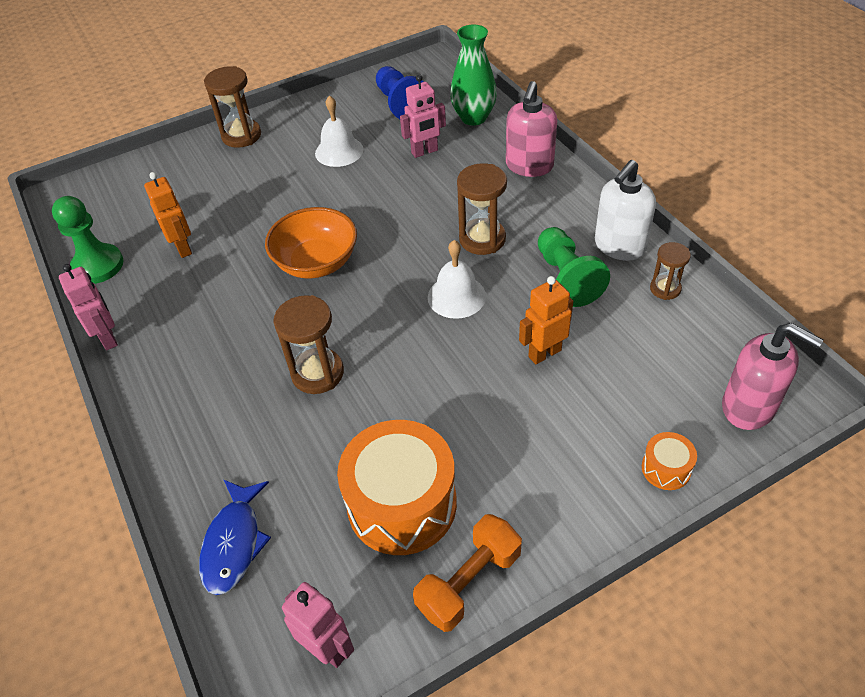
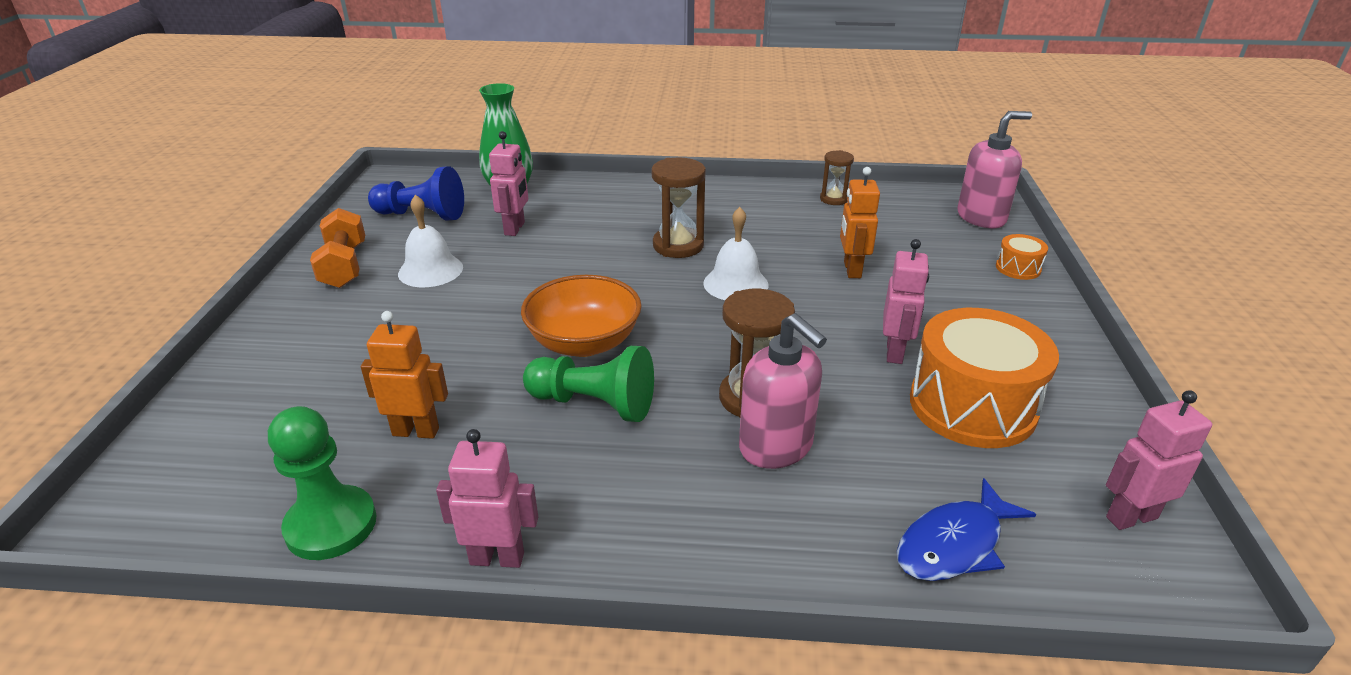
camera: 60 degrees left, 15 degrees down
(234, 543) = (954, 544): blue fish -> blue fish turned 105 degrees clockwise
(241, 136) = (284, 320): brown hourglass -> none
(439, 429) = (895, 352): none -> pink robot
(469, 582) = (1086, 400): orange dumbbell -> orange dumbbell (344, 266)
(529, 166) = (616, 193): pink soap dispenser -> pink soap dispenser (776, 447)
(566, 278) = (775, 229): green pawn -> green pawn (594, 404)
(619, 246) = (766, 197): white soap dispenser -> none

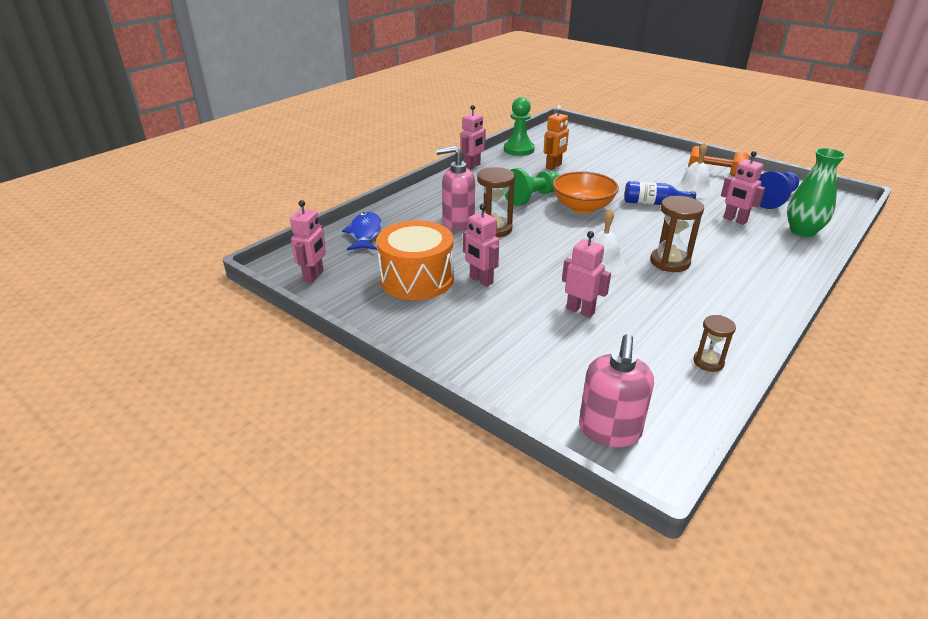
camera: 125 degrees right, 0 degrees up
(511, 290) = (653, 203): none -> blue bottle
(851, 270) = (580, 310): orange robot -> pink robot
(1018, 268) = (511, 388): orange drum -> none

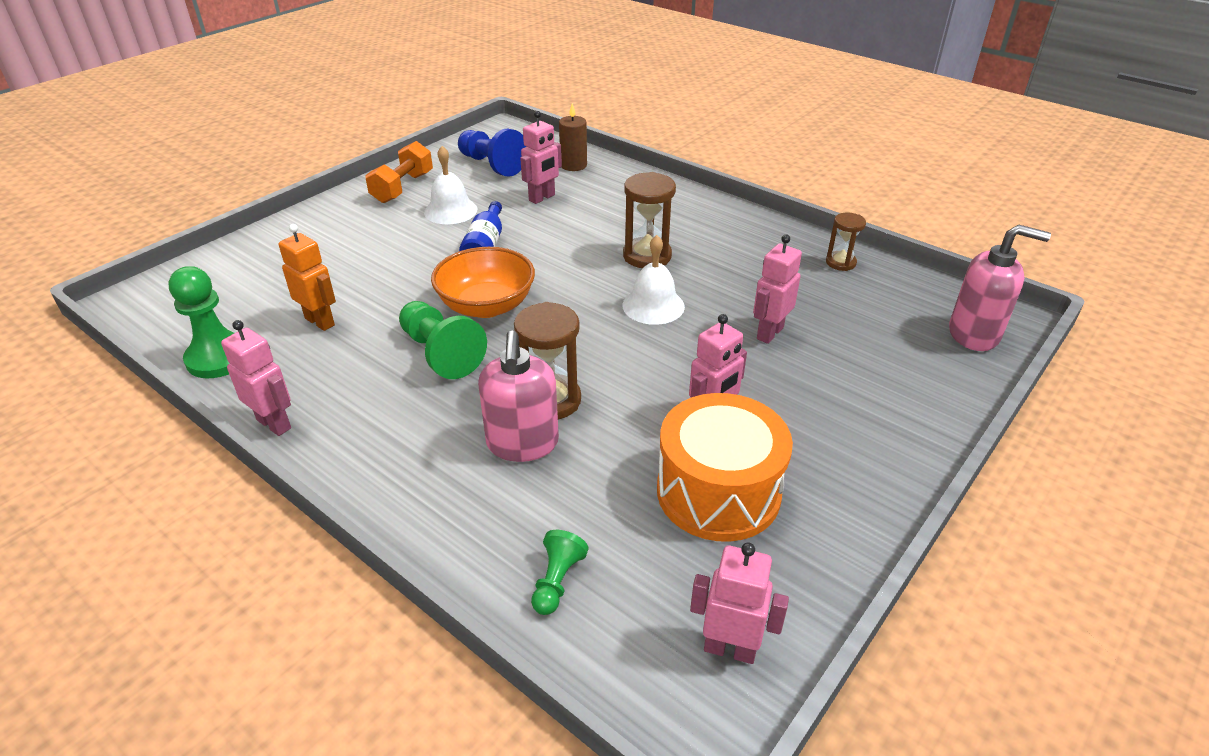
camera: 90 degrees left, 5 degrees up
(365, 233) = (557, 581): blue fish -> green pawn
(802, 231) = (573, 165): green vase -> brown candle

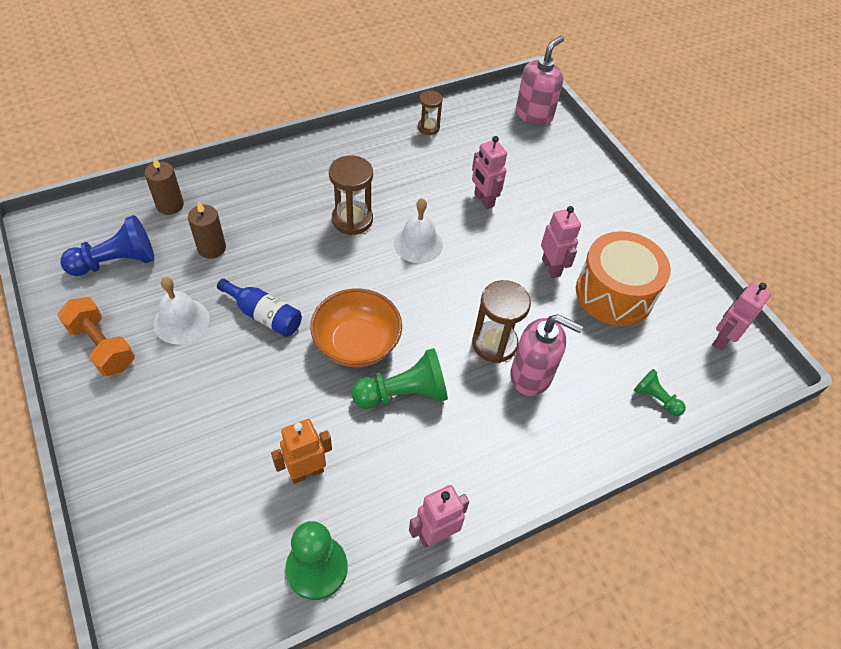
camera: 70 degrees left, 15 degrees up
(542, 198) = (212, 248): pink robot -> brown candle

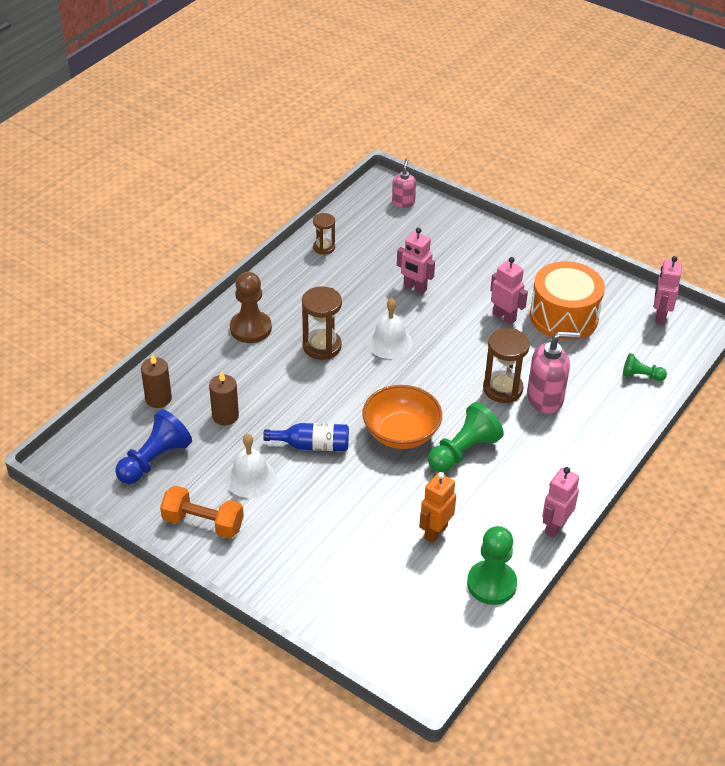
camera: 25 degrees left, 10 degrees down
(303, 175) = (250, 328): none -> brown pawn
(534, 114) = (403, 202): pink soap dispenser -> pink soap dispenser, size x0.60

